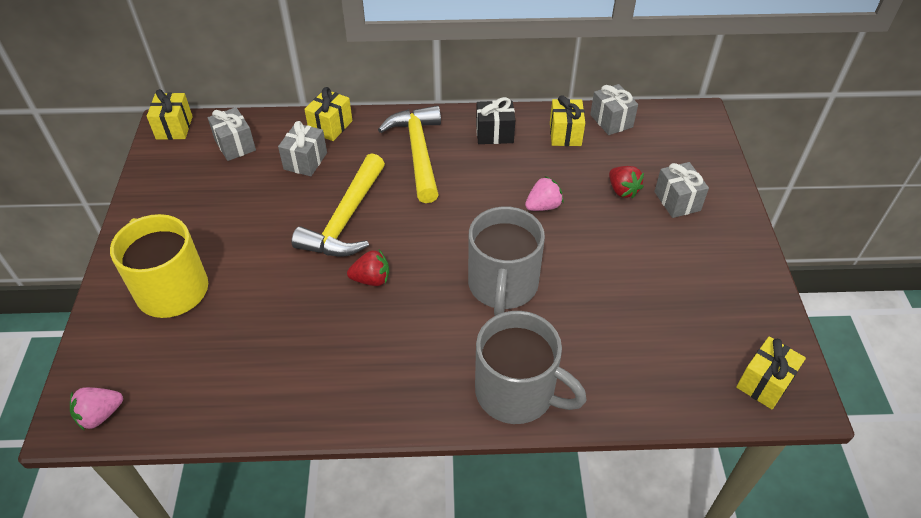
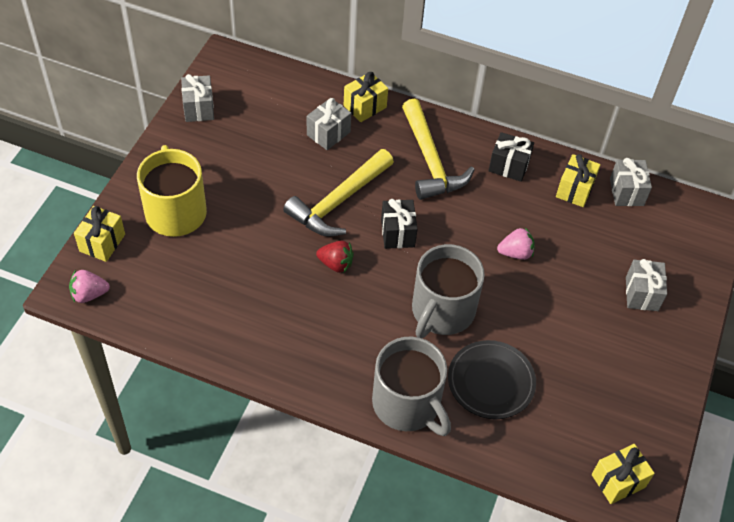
camera: 20 degrees right, 5 degrees up
(174, 127) = (231, 61): yellow gift -> yellow gift (102, 243)
(235, 145) = (275, 96): grey gift -> grey gift (199, 108)
(418, 152) = (430, 160): yellow hammer -> yellow hammer turned 150 degrees clockwise
(420, 228) = (397, 233): none -> black gift
(588, 335) = (491, 382): none -> black plate
(622, 190) = (596, 265): red strawberry -> none

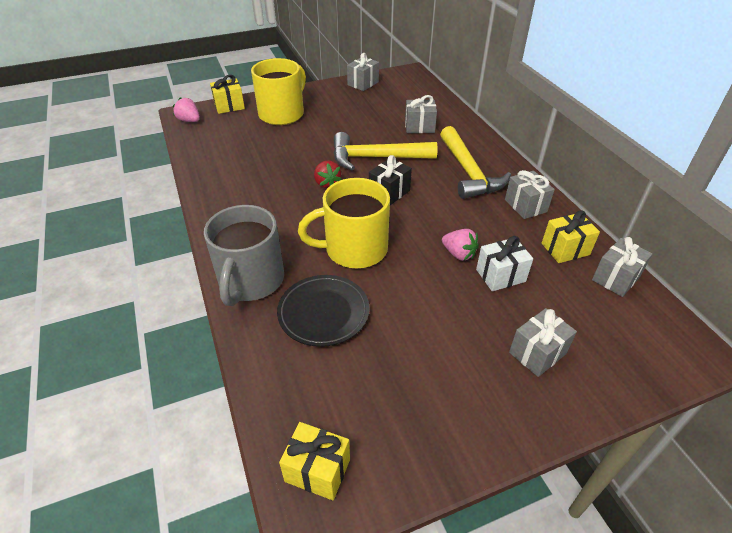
camera: 50 degrees right, 10 degrees down
(365, 106) = (462, 127): yellow gift -> none
(430, 160) = (468, 172): yellow hammer -> yellow hammer turned 45 degrees counterclockwise
(442, 311) = (354, 249): grey mug -> yellow mug
(508, 166) = (525, 206): black gift -> grey gift
(561, 249) = (500, 275): none -> white gift

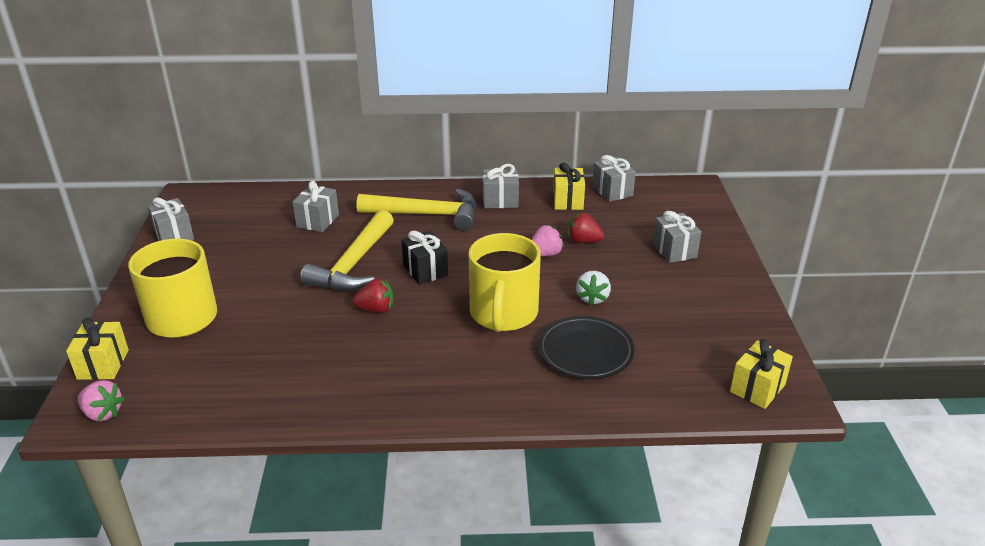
camera: 70 degrees left, 10 degrees down
(189, 120) = (103, 413): pink strawberry -> pink strawberry turned 120 degrees counterclockwise
(250, 281) = (514, 395): grey mug -> none
(408, 302) = (592, 298): none -> white strawberry
(500, 275) = (583, 241): white gift -> red strawberry

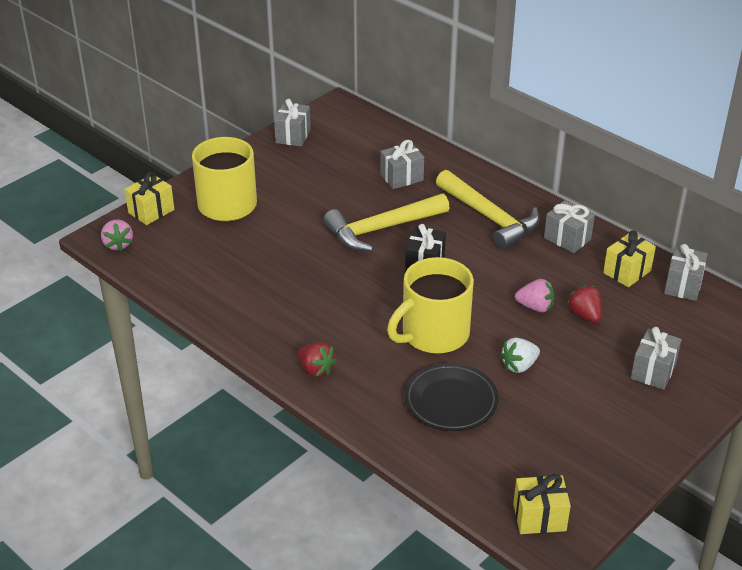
camera: 45 degrees right, 5 degrees up
(376, 309) = (351, 274): red strawberry -> red strawberry (316, 370)

